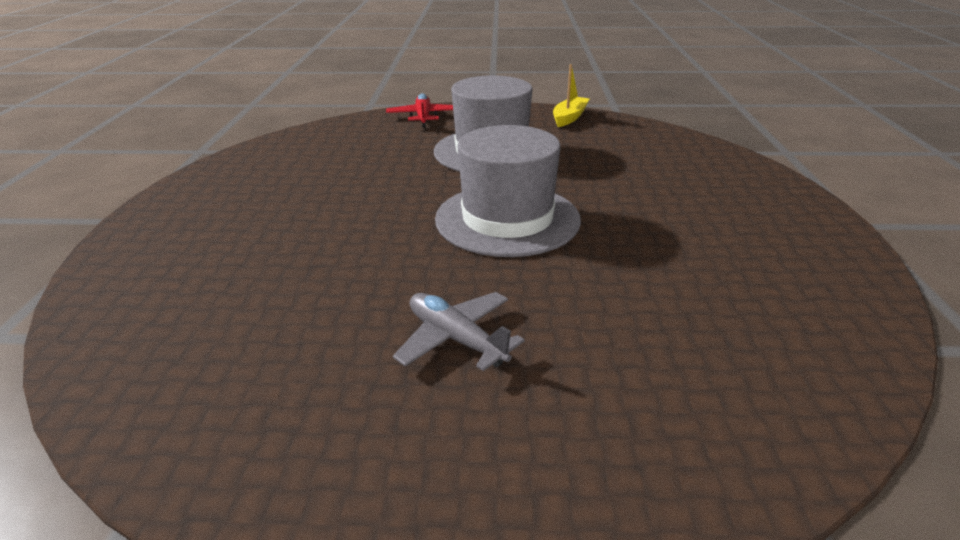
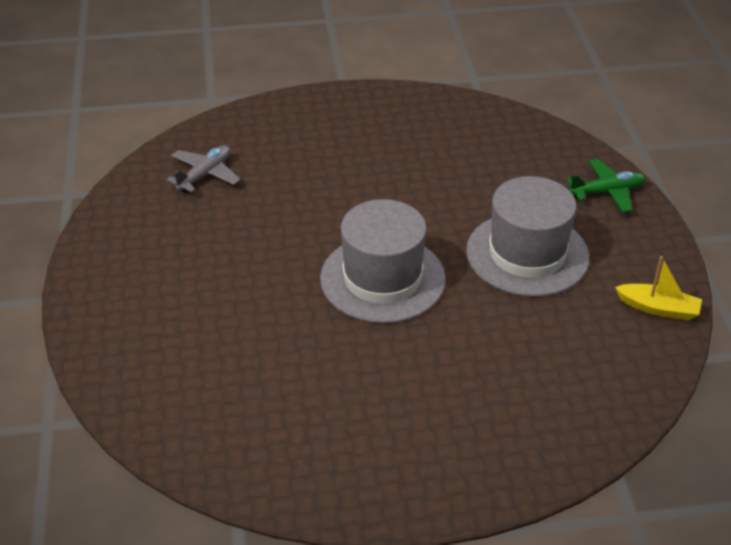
camera: 80 degrees right, 10 degrees up
(423, 117) = (606, 192): red plane -> green plane
(456, 339) = (219, 270): grey plane -> grey plane (205, 175)

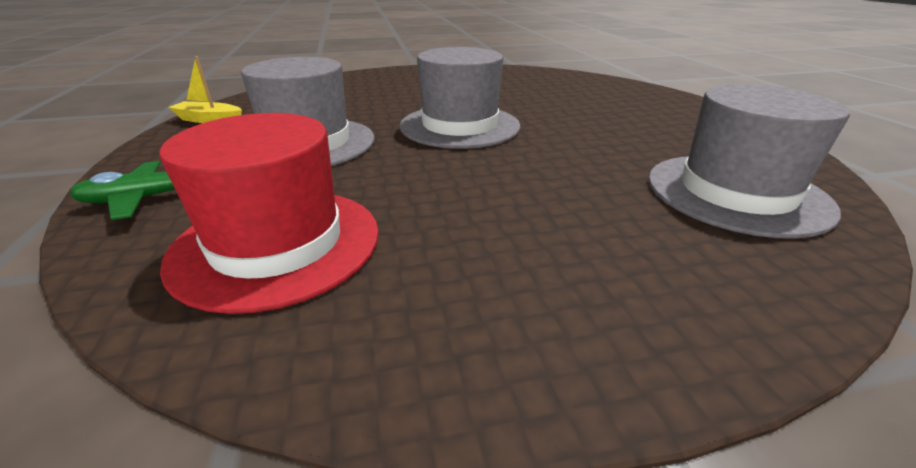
camera: 175 degrees right, 10 degrees down
(205, 175) = (736, 193): grey plane -> grey hat
(498, 153) = (277, 244): none -> red hat

